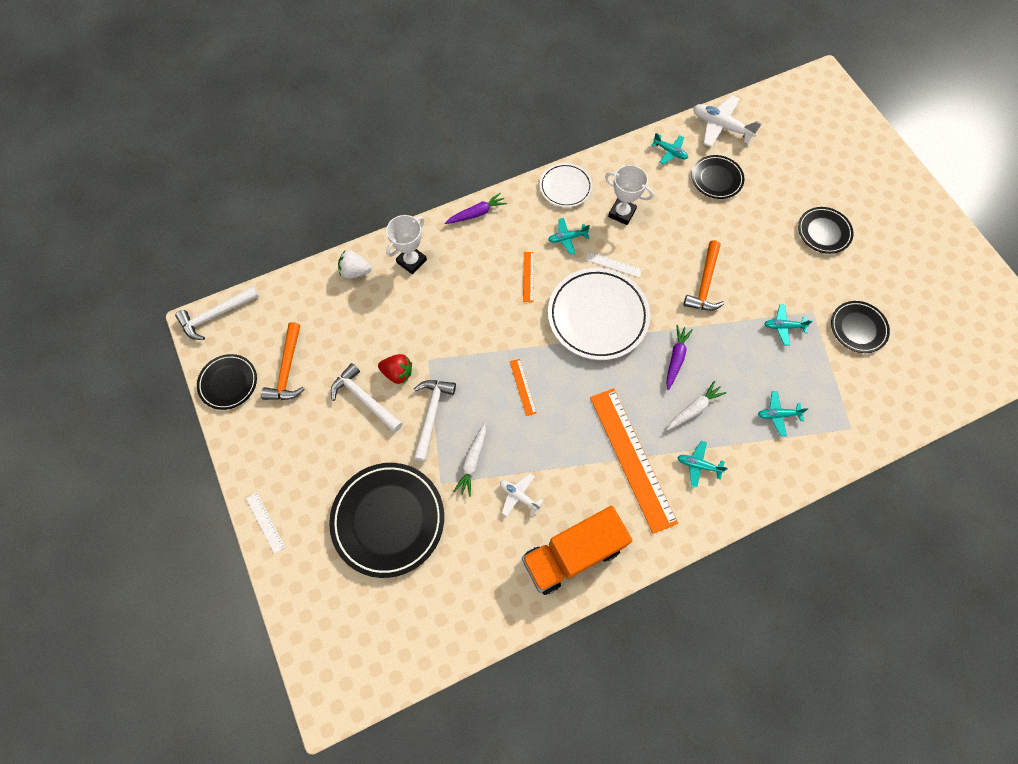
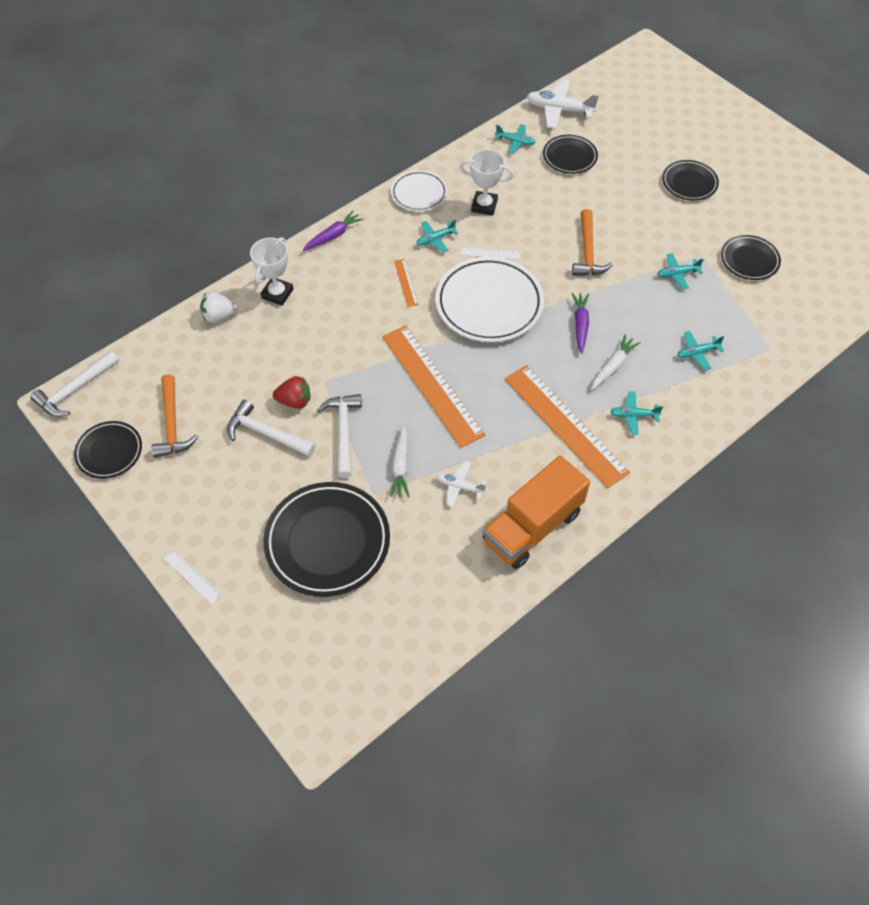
camera: 15 degrees left, 10 degrees down
(522, 387) = (432, 385): orange ruler -> orange ruler, size x2.38

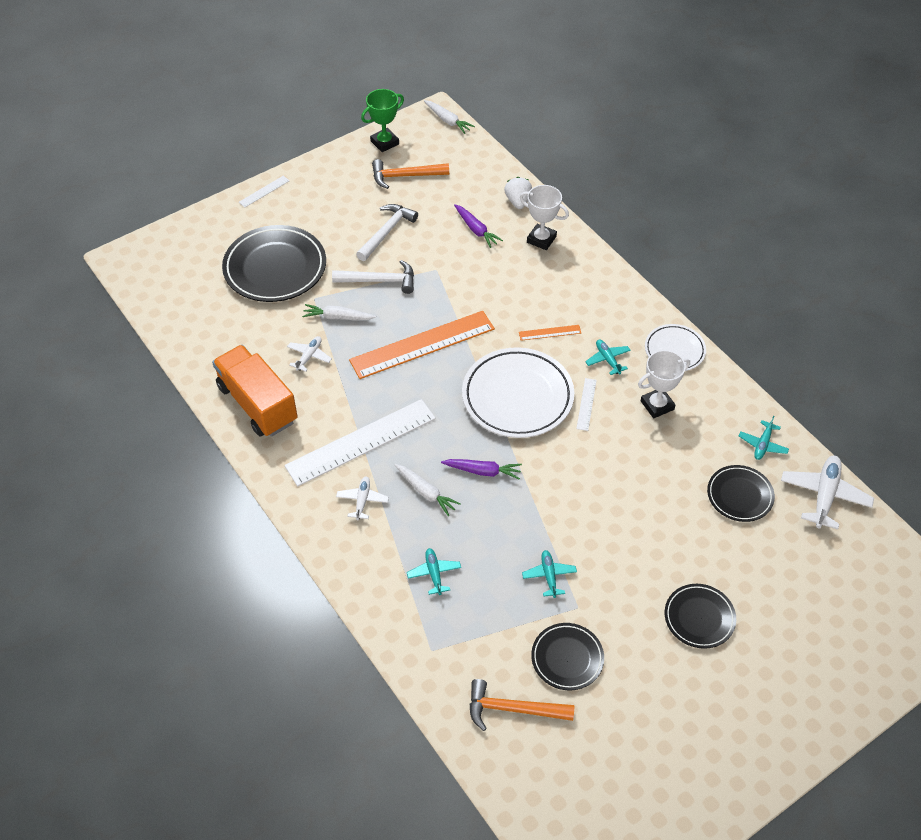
camera: 95 degrees right, 5 degrees down
(75, 390) = (448, 120): white hammer -> white carrot
(109, 452) = (384, 142): black plate -> green trophy
(295, 401) = (417, 250): red strawberry -> none
(333, 235) = (614, 280): purple carrot -> purple carrot (476, 230)
(484, 206) = (657, 405): white trophy -> white trophy turned 45 degrees clockwise
(565, 425) = (361, 442): orange ruler -> white ruler
(588, 252) = (586, 492): orange hammer -> orange hammer (513, 709)
(633, 415) = (362, 500): turquoise plane -> white plane

